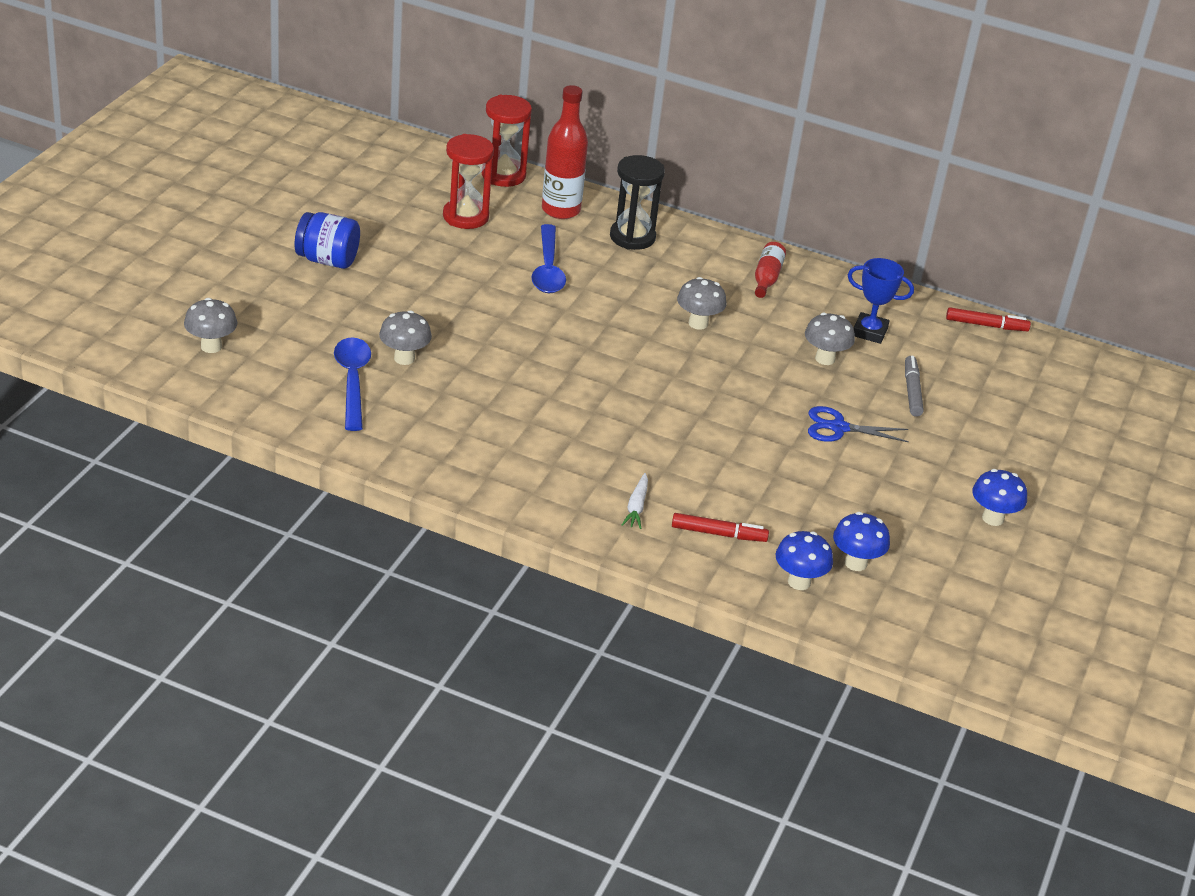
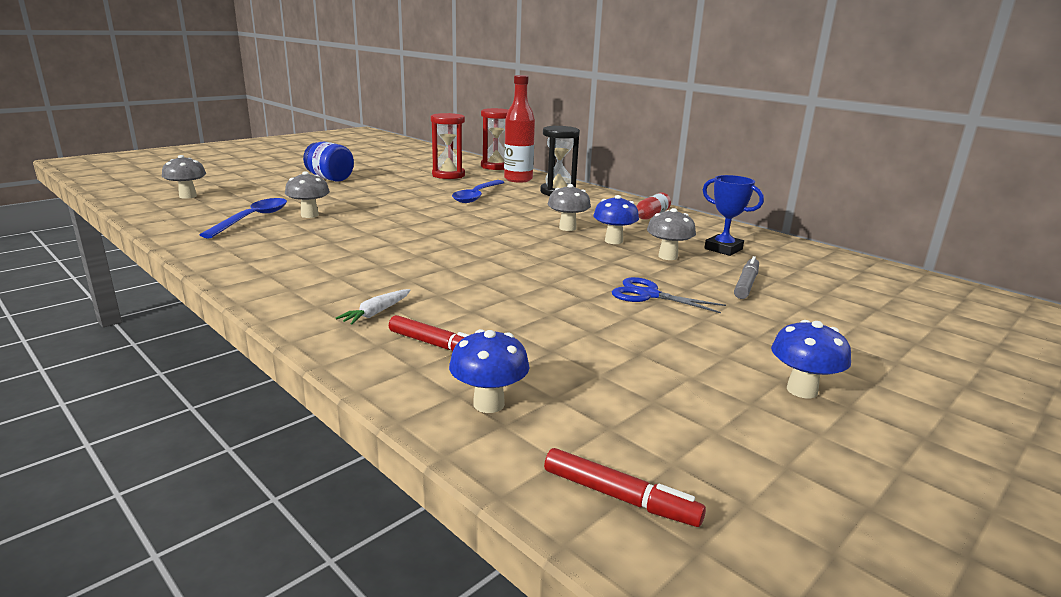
camera: 25 degrees right, 15 degrees down
(855, 563) = (581, 400): blue mushroom -> blue mushroom (613, 241)
(986, 325) = (846, 259): red marker -> red marker (619, 497)

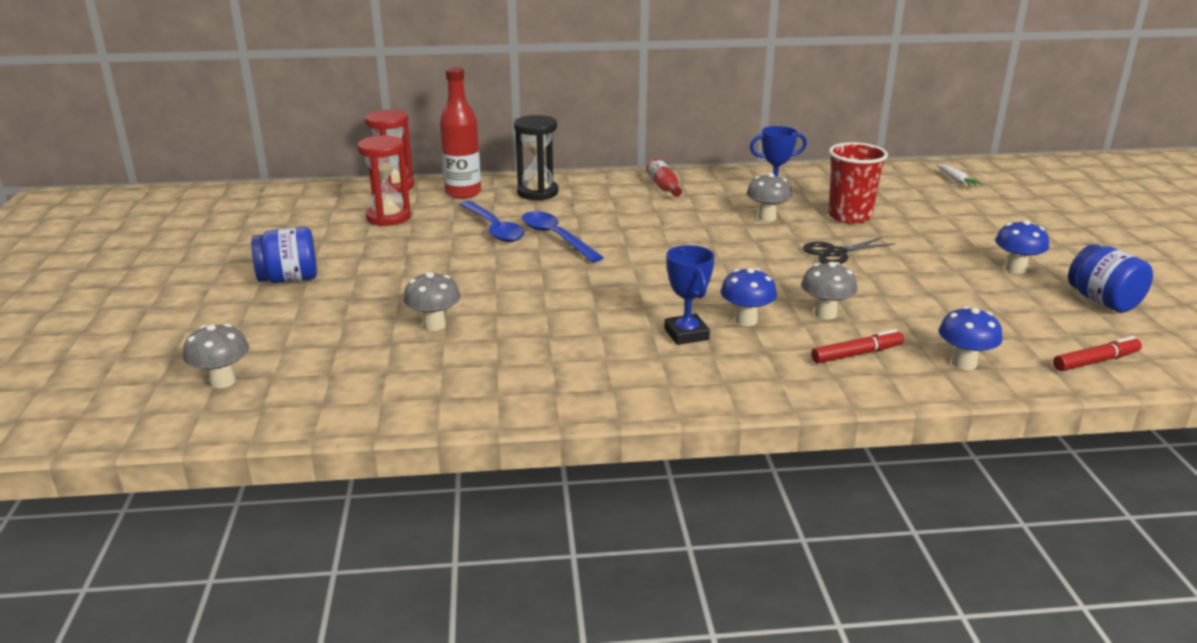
camera: 50 degrees left, 5 degrees up
(253, 219) = (401, 359): blue spoon -> blue spoon (556, 237)
(376, 313) = (767, 360): white carrot -> white carrot (956, 180)
(388, 277) = (686, 334): none -> blue trophy
(567, 228) = (651, 226): grey mushroom -> grey mushroom (825, 314)
(613, 241) = (707, 221): blue mushroom -> blue mushroom (746, 320)
(648, 295) = (836, 253): blue scissors -> black scissors
(746, 284) = (849, 216): grey marker -> red cup
(825, 472) = (1103, 301): none -> blue jar

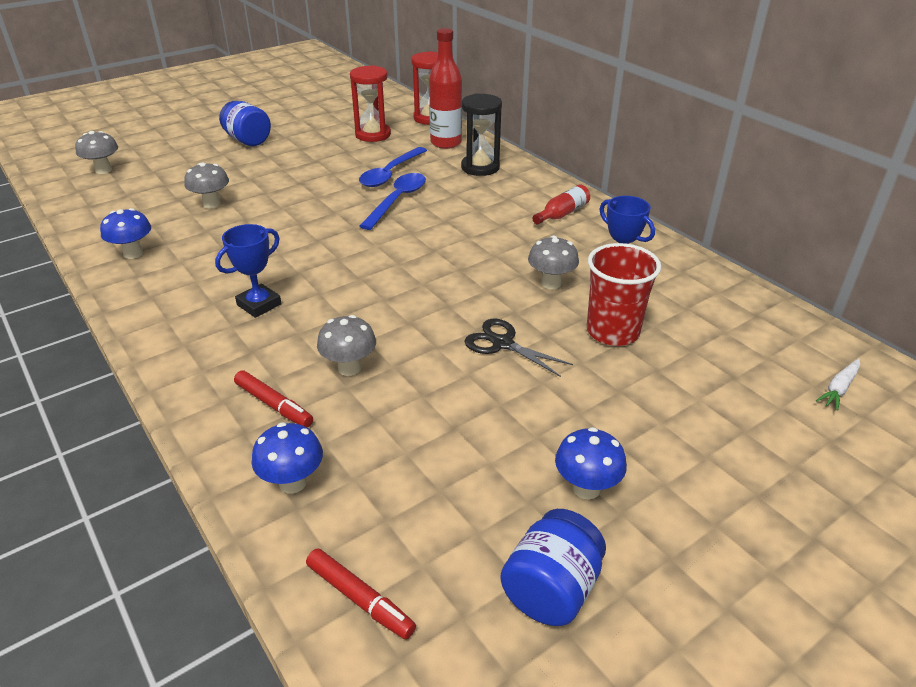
camera: 60 degrees right, 10 degrees up
(746, 320) = (305, 327): blue mushroom -> blue mushroom (133, 253)

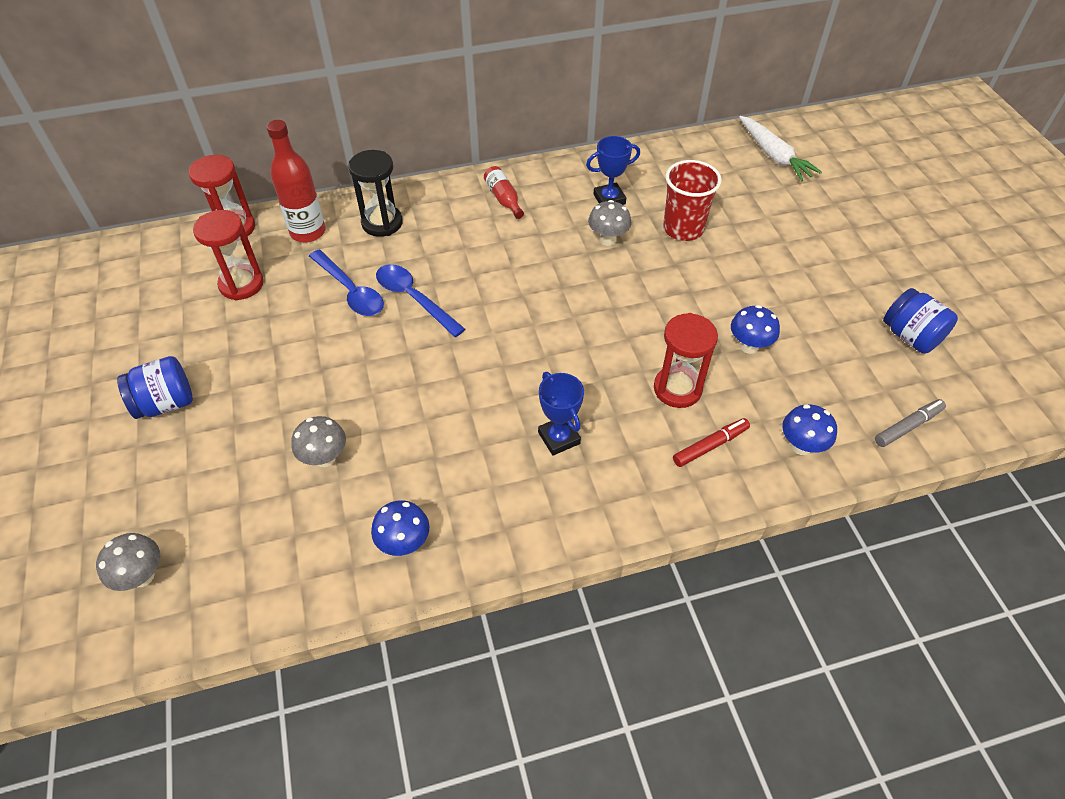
camera: 70 degrees left, 15 degrees up
(349, 368) = (677, 389): grey mushroom -> red hourglass
(360, 598) = (907, 426): red marker -> grey marker
(502, 343) = (677, 291): black scissors -> none
(586, 488) = (835, 295): blue mushroom -> blue mushroom (749, 346)
(839, 388) = (774, 156): white carrot -> white carrot, size x1.89

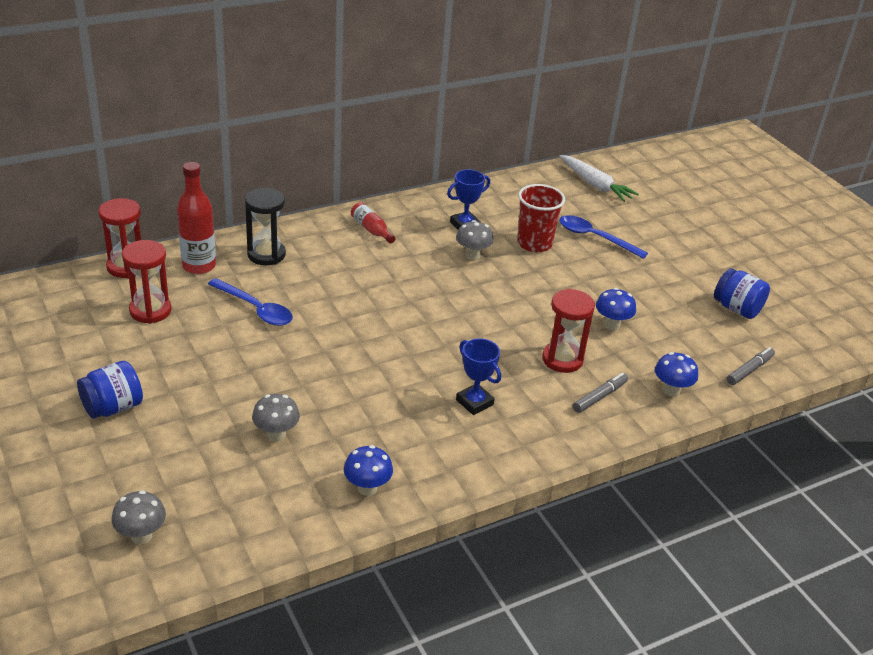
camera: 15 degrees left, 15 degrees down
(414, 298) = (315, 311): blue spoon -> blue spoon (595, 238)
(710, 446) = (599, 397): red marker -> grey marker

